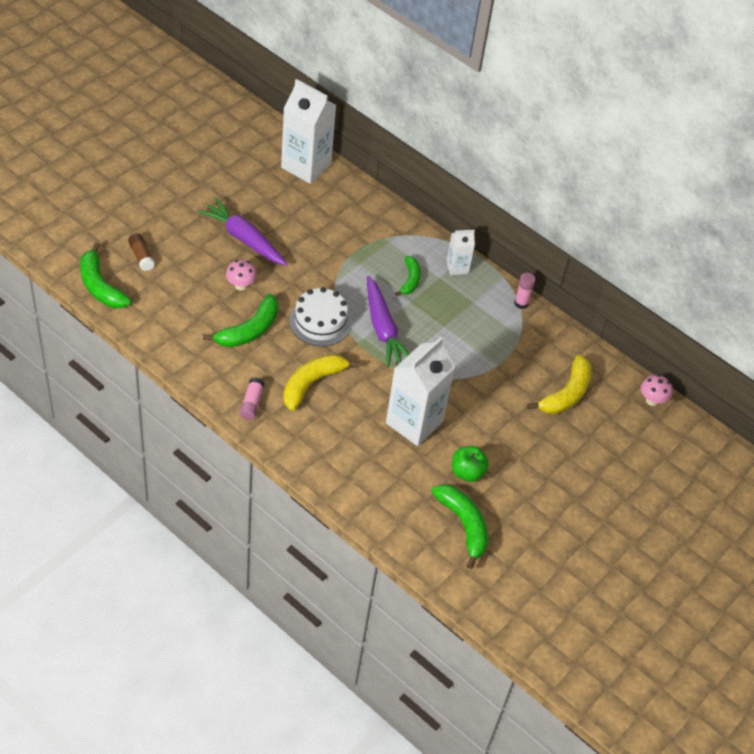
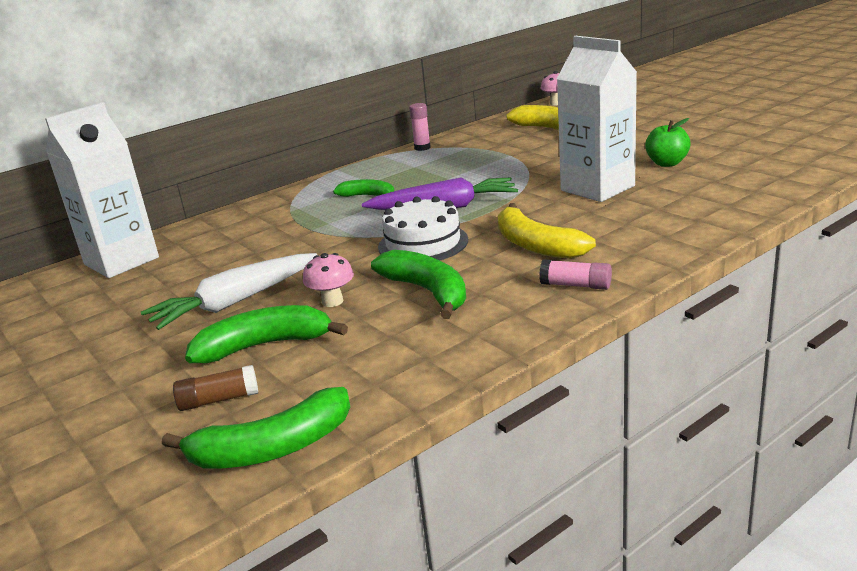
camera: 70 degrees left, 25 degrees down
(244, 239) = (235, 302): purple carrot -> white carrot
(457, 267) = (358, 174): white carton -> none
(463, 525) = (744, 163): green banana -> green banana (264, 345)

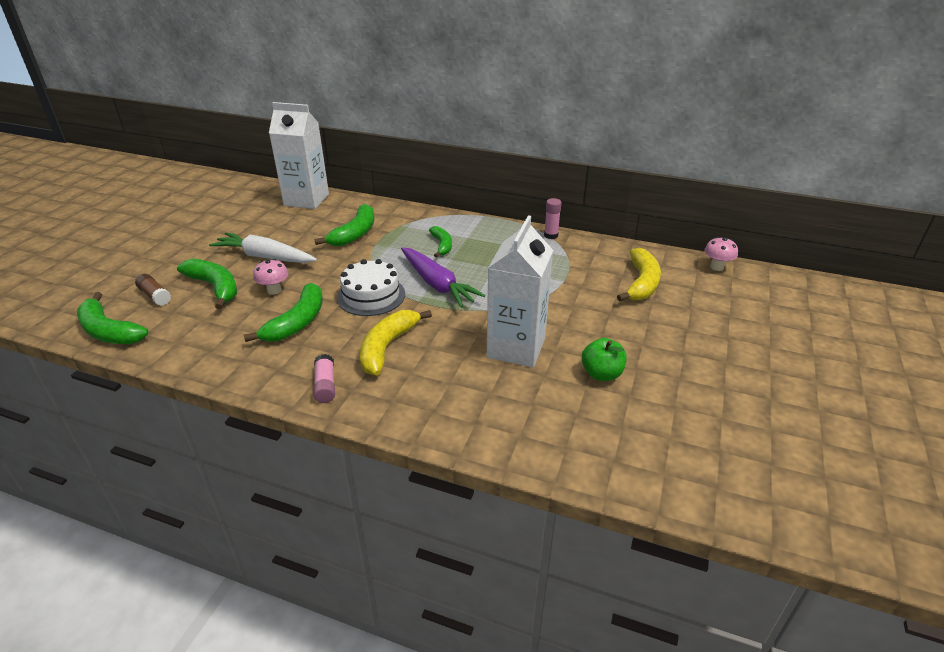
camera: 55 degrees right, 10 degrees up
(267, 239) = (354, 233): none -> green banana

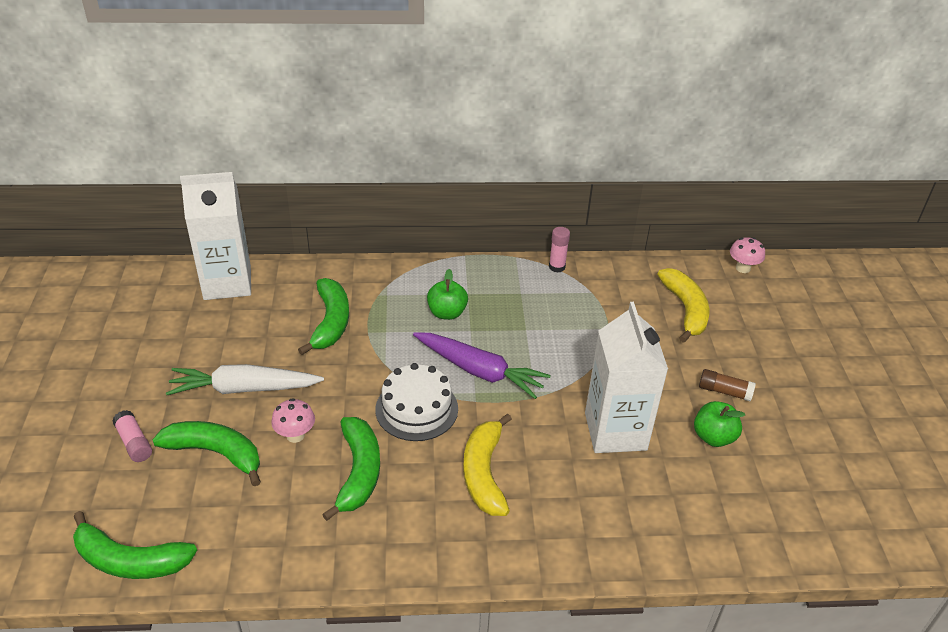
camera: 25 degrees left, 5 degrees up
(155, 296) = (146, 490): brown glue stick -> brown glue stick (724, 391)
(325, 385) = (453, 545): pink glue stick -> pink glue stick (134, 443)
(442, 245) = (447, 313): green banana -> green apple

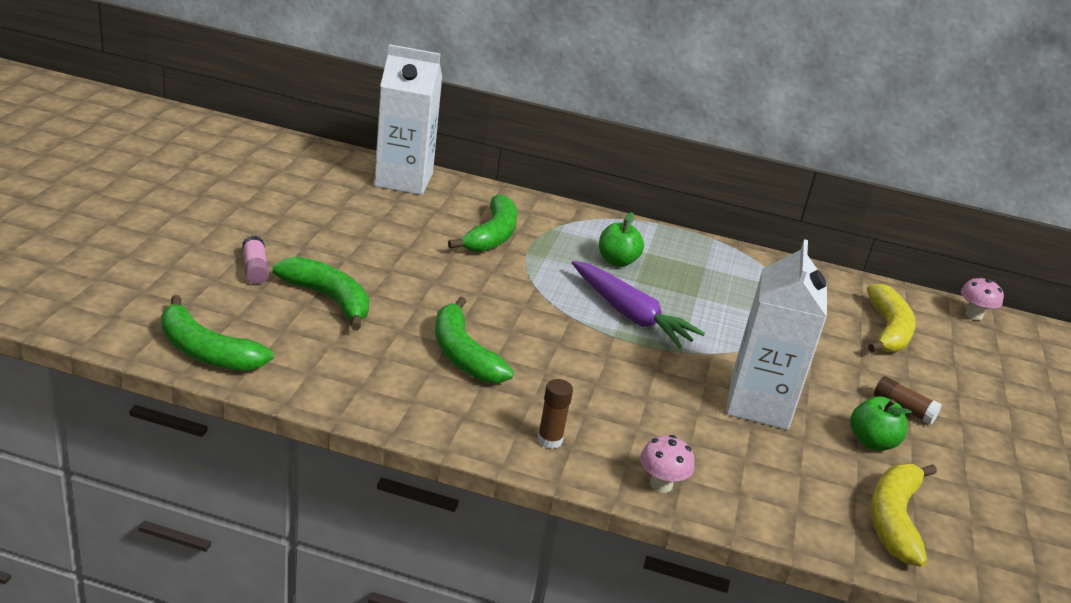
camera: 15 degrees right, 10 degrees down
(244, 389) = (380, 260): white carrot -> none
(295, 435) = (413, 308): pink mushroom -> pink mushroom (661, 484)
(358, 472) = (463, 354): green banana -> green banana turned 135 degrees clockwise
(416, 409) = (548, 324): white cake -> none
(466, 540) = (549, 440): none -> brown glue stick
(484, 473) = (596, 394): yellow banana -> yellow banana (894, 519)
(557, 267) = (755, 258): pink glue stick -> none

